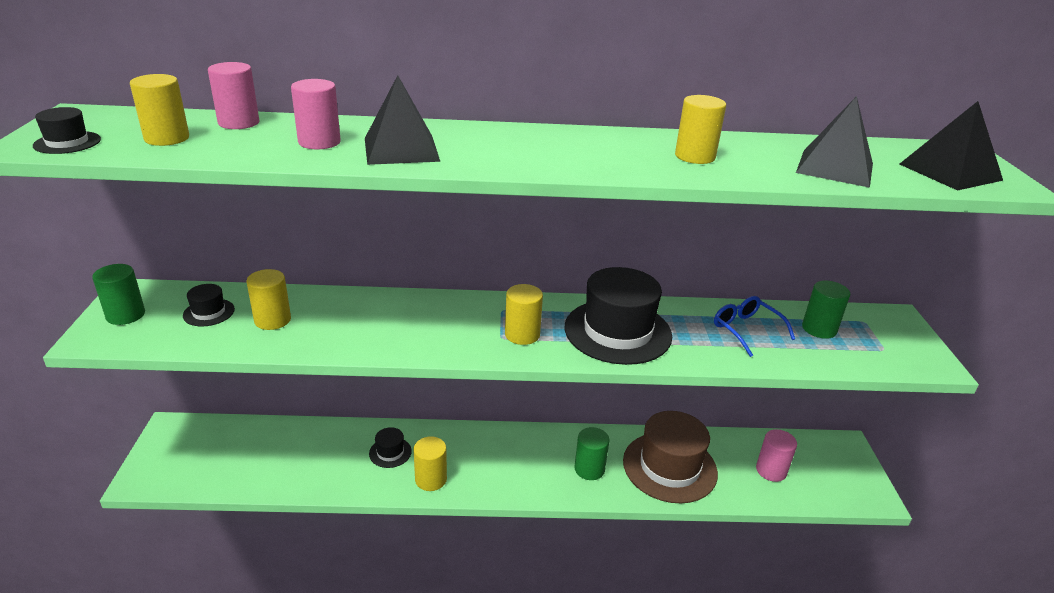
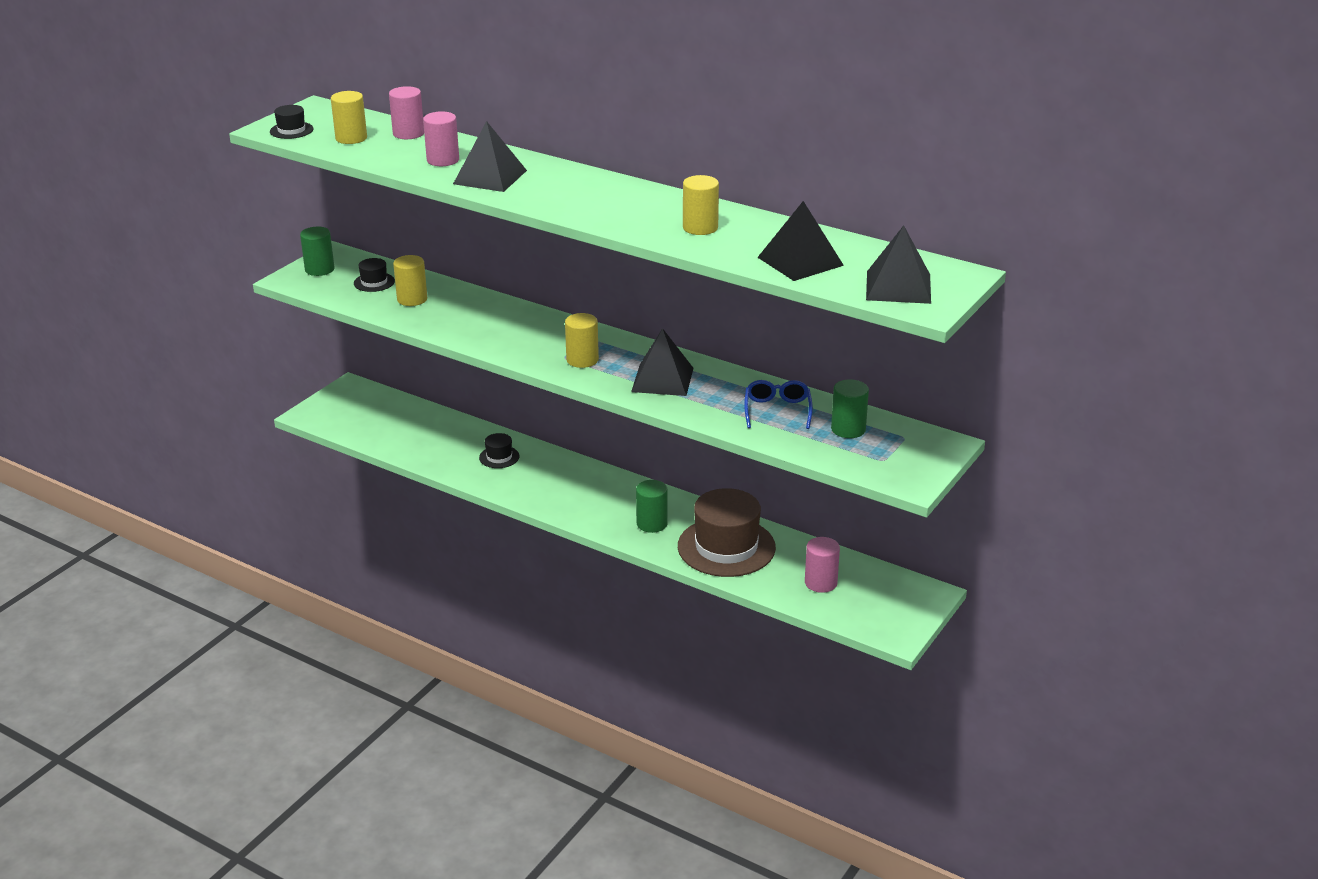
camera: 35 degrees right, 0 degrees up
(431, 479) = (513, 485): yellow cylinder -> none
(617, 331) = (662, 379): black hat -> black pyramid

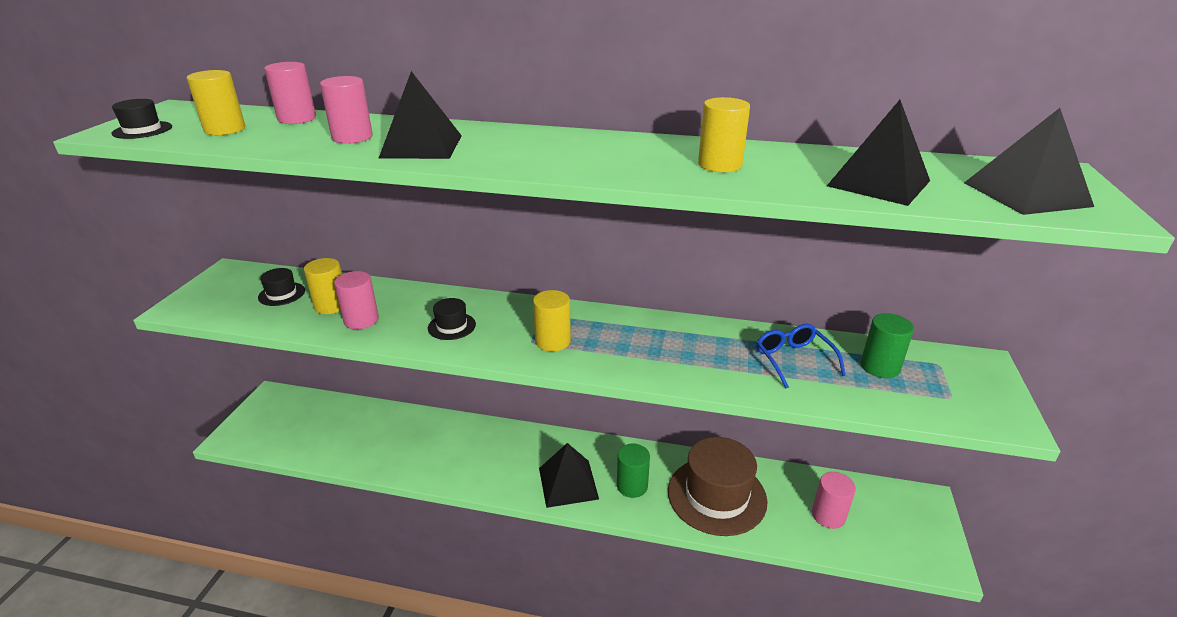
camera: 20 degrees left, 0 degrees up
(319, 269) = (214, 290): green cylinder -> none
(432, 315) = (361, 320): none -> pink cylinder
(499, 457) = (447, 443): black hat -> black hat (452, 326)
(662, 379) = (651, 347): black pyramid -> black pyramid (568, 483)

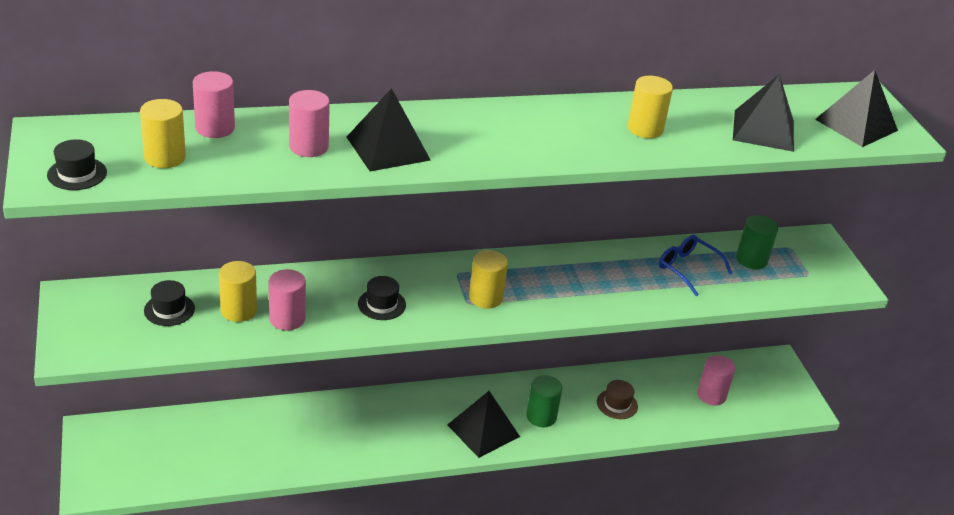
camera: 30 degrees left, 5 degrees up
(716, 495) = (617, 404): brown hat -> brown hat, size x0.45

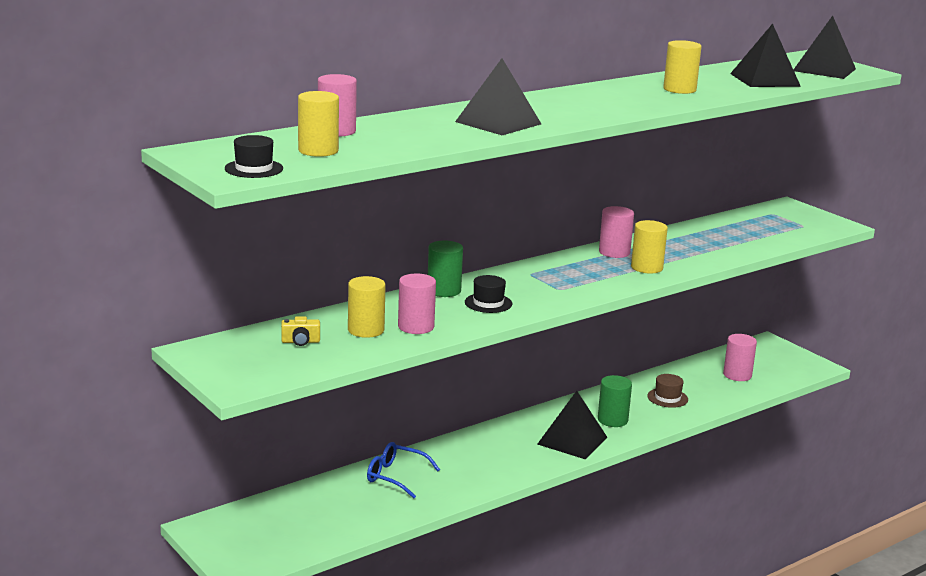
camera: 20 degrees left, 15 degrees down
(169, 309) = (300, 341): black hat -> yellow camera
(309, 147) = (432, 130): pink cylinder -> pink cylinder (614, 252)
(486, 298) = (571, 283): yellow cylinder -> yellow cylinder (647, 267)
(687, 268) = (710, 238): blue glasses -> blue glasses (395, 476)
(751, 260) = (752, 225): green cylinder -> green cylinder (444, 290)

